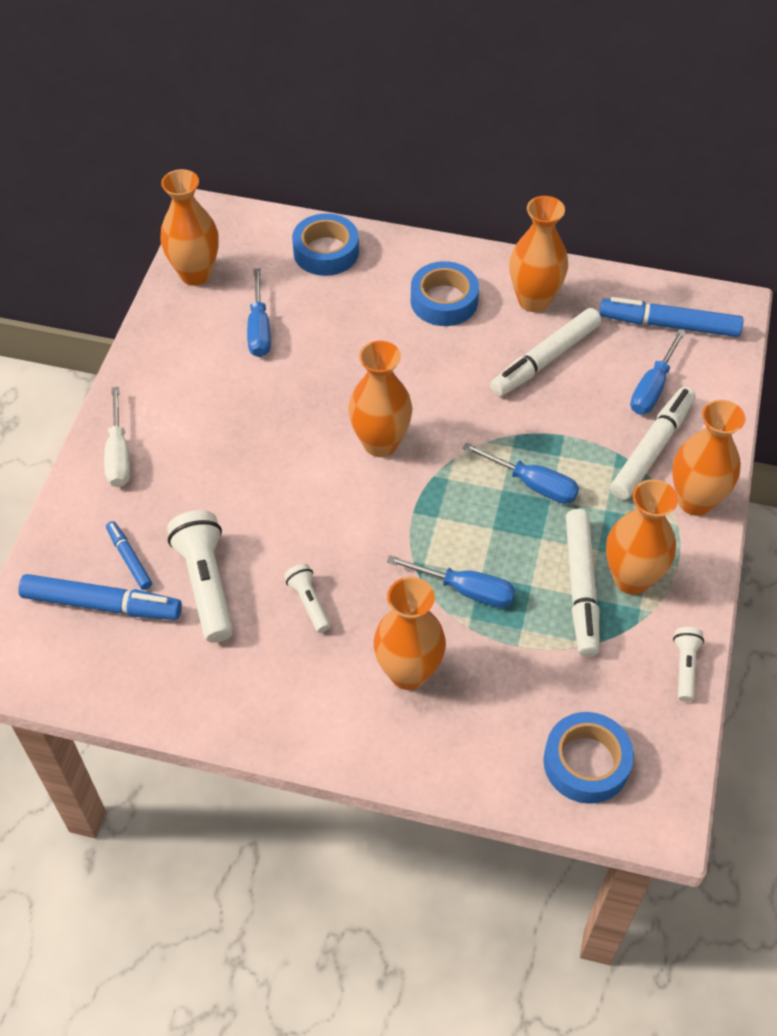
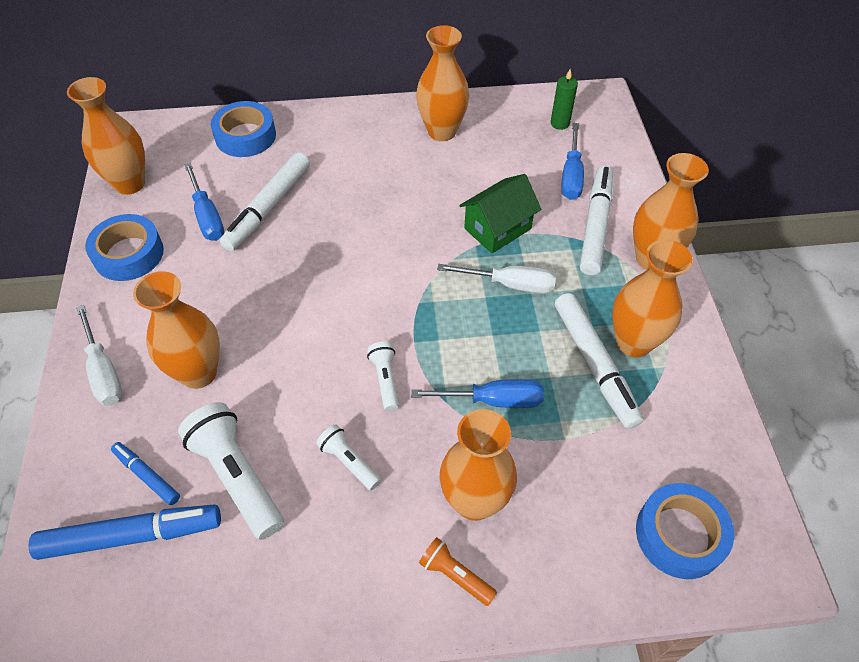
camera: 20 degrees left, 0 degrees up
(365, 727) = (455, 575): none -> orange flashlight
(380, 443) = (358, 287): orange vase -> orange vase (198, 373)
(444, 301) = (366, 151): blue tape -> blue tape (128, 254)
(533, 484) = (510, 284): blue screwdriver -> white screwdriver
(545, 359) = (473, 176): white marker -> white marker (268, 208)
(546, 423) = (497, 228): none -> green house
(669, 325) = (560, 123): blue marker -> green candle
(685, 667) = (719, 409): white flashlight -> white flashlight (385, 380)

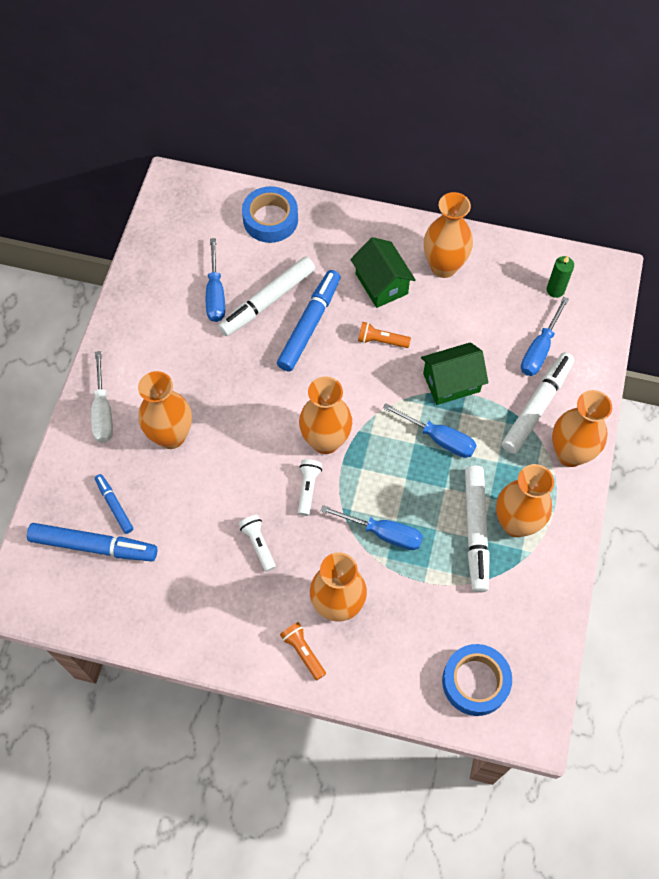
camera: 20 degrees right, 10 degrees up
(128, 254) = (144, 311): blue tape -> none
(130, 184) = (161, 241): orange vase -> orange vase (325, 441)
(237, 476) = (176, 528): white flashlight -> none
(323, 217) = (309, 324): none -> blue marker
(385, 161) = (381, 284): none -> green house
(406, 211) = (381, 340): none -> orange flashlight
(510, 284) = (439, 438): white screwdriver -> blue screwdriver

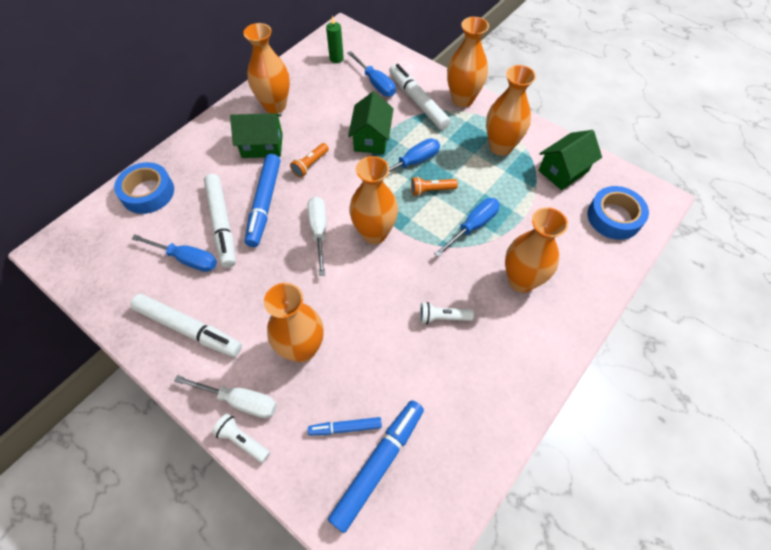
camera: 65 degrees left, 5 degrees down
(302, 389) = (319, 231): none -> white screwdriver
(303, 652) = (553, 321): orange flashlight -> orange flashlight (431, 190)
(308, 488) = (410, 261): white flashlight -> white flashlight (242, 440)
(309, 324) = (264, 204): blue marker -> blue marker turned 135 degrees counterclockwise
(475, 531) = (496, 171): white marker -> white marker (188, 329)
(517, 605) = (563, 171): none -> green house

